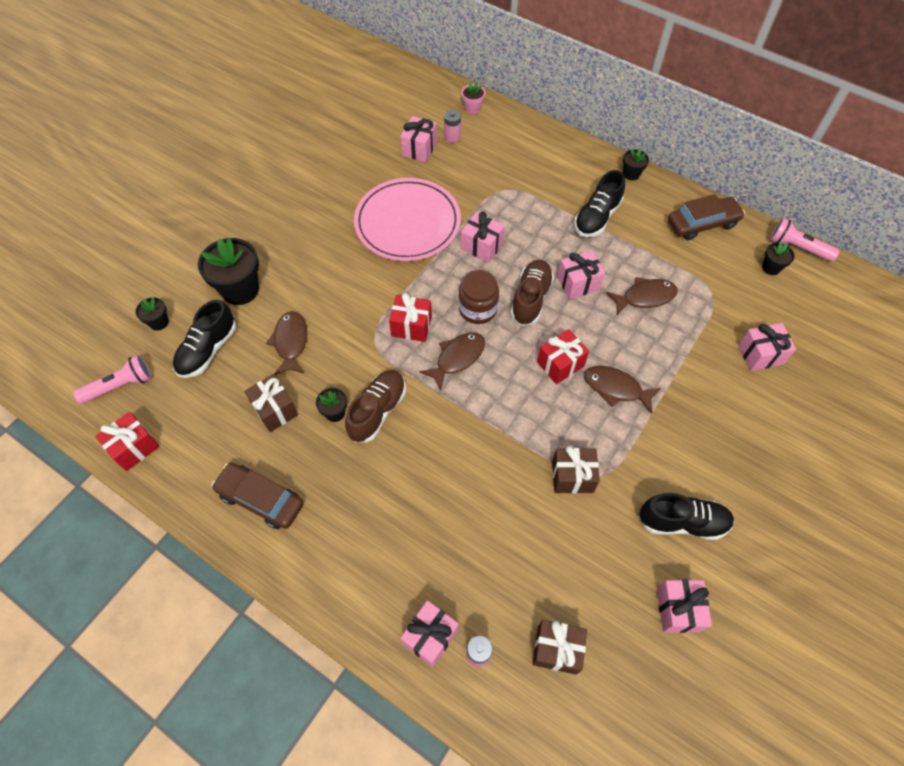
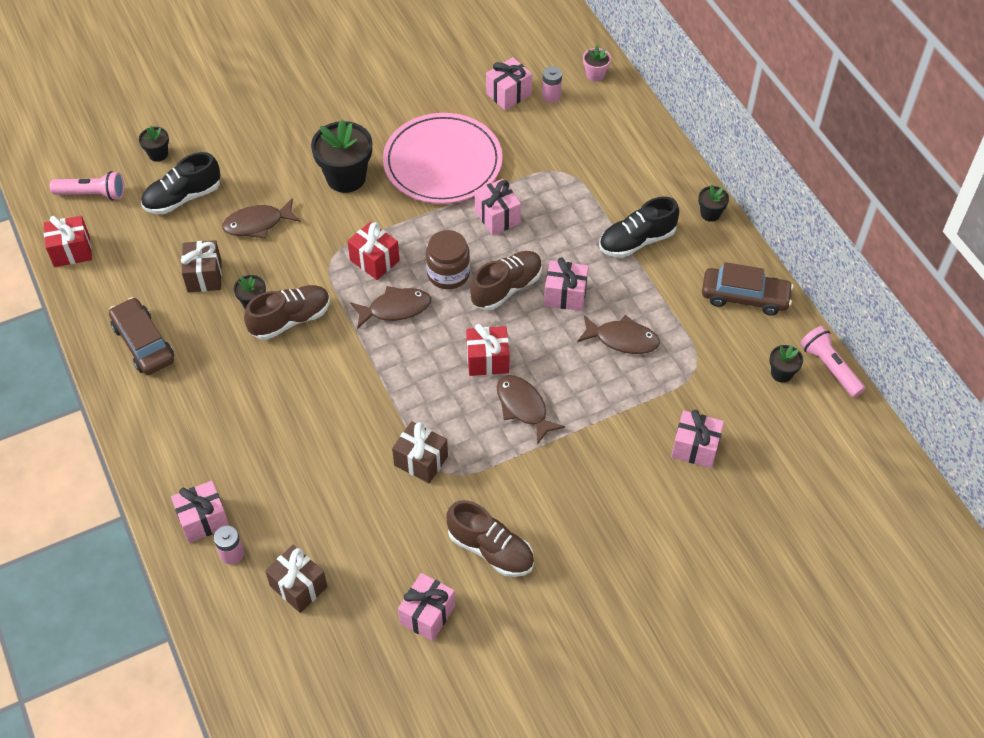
camera: 30 degrees right, 5 degrees down
(240, 290) = (246, 156): black flower pot -> black flower pot (346, 177)
(290, 342) = (257, 224): brown fish -> brown fish turned 135 degrees counterclockwise
(682, 522) = (490, 549): black shoe -> brown shoe

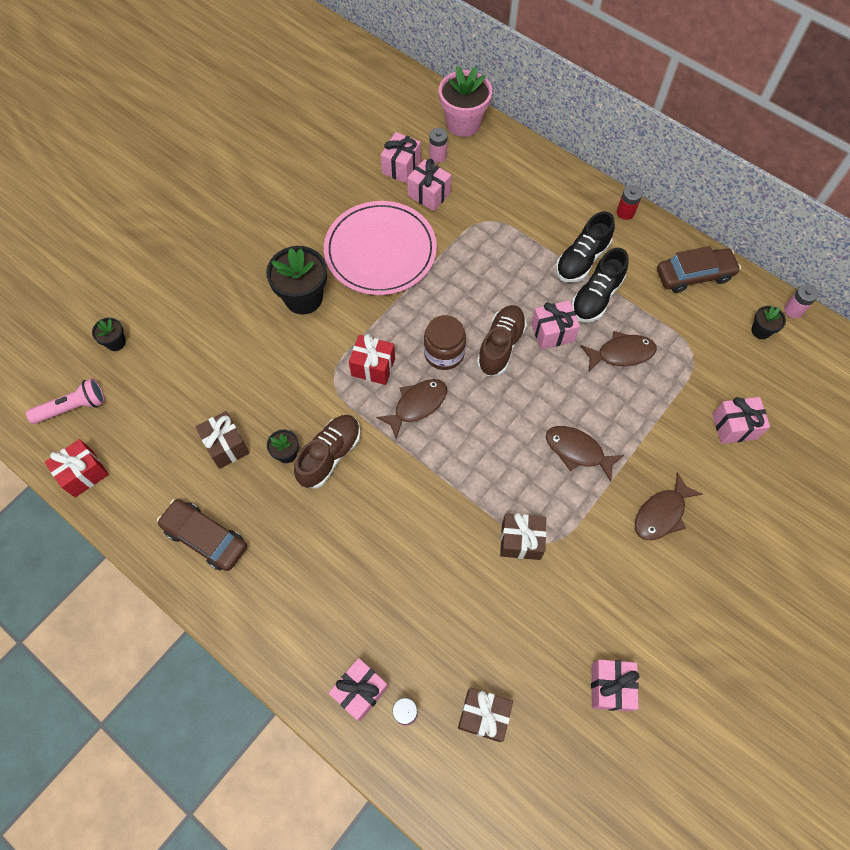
camera: 25 degrees left, 10 degrees up
(183, 197) = (163, 376): black shoe -> black shoe (596, 297)
(257, 224) = (248, 374): brown fish -> brown fish (661, 514)
(487, 360) = (523, 420): red gift -> none
(490, 549) = (627, 598): brown shoe -> none
(497, 217) = (455, 283): pink gift -> pink gift (429, 194)
(595, 74) = (463, 123): pink flower pot -> pink flower pot, size x2.02
(710, 213) = (625, 212): black flower pot -> red battery
(830, 367) = (793, 310): pink flashlight -> pink battery

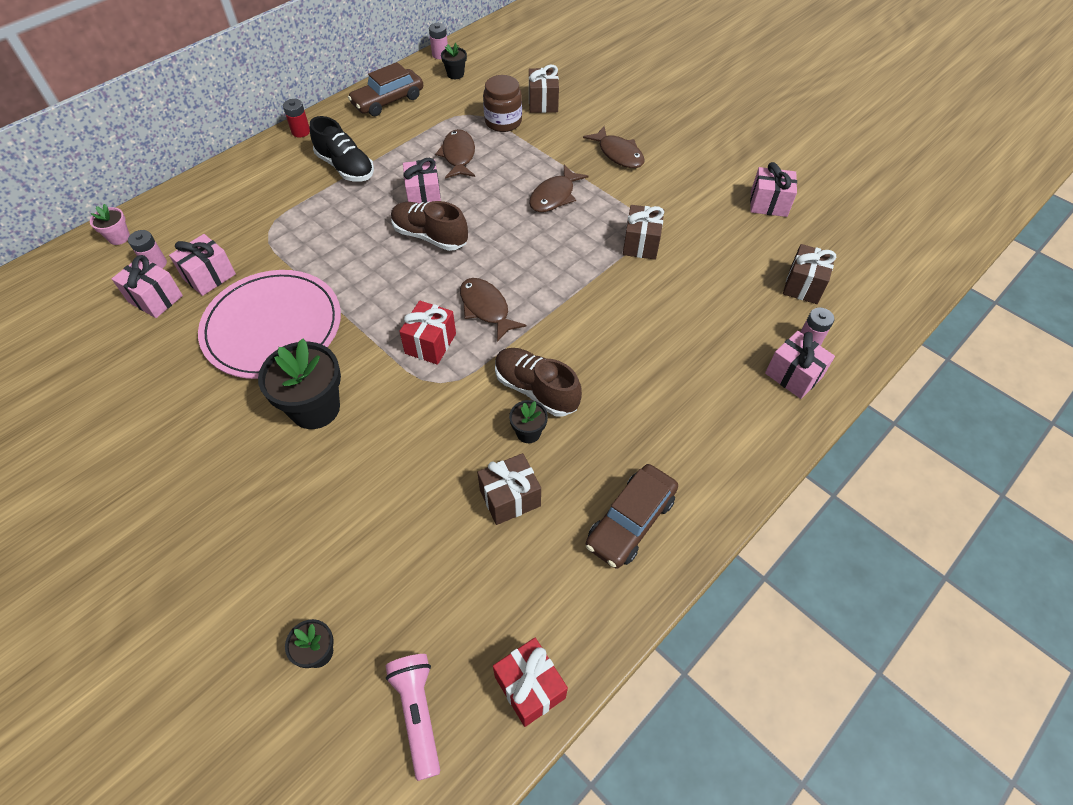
camera: 85 degrees left, 10 degrees down
(444, 353) = (427, 281): brown jar -> brown jar (503, 122)
(463, 123) = (119, 237): pink flower pot -> pink flower pot, size x0.50
(596, 297) = (392, 163): black shoe -> none
(694, 275) = (388, 101): brown car -> brown car turned 120 degrees counterclockwise
(734, 426) = (543, 103): pink gift -> brown gift

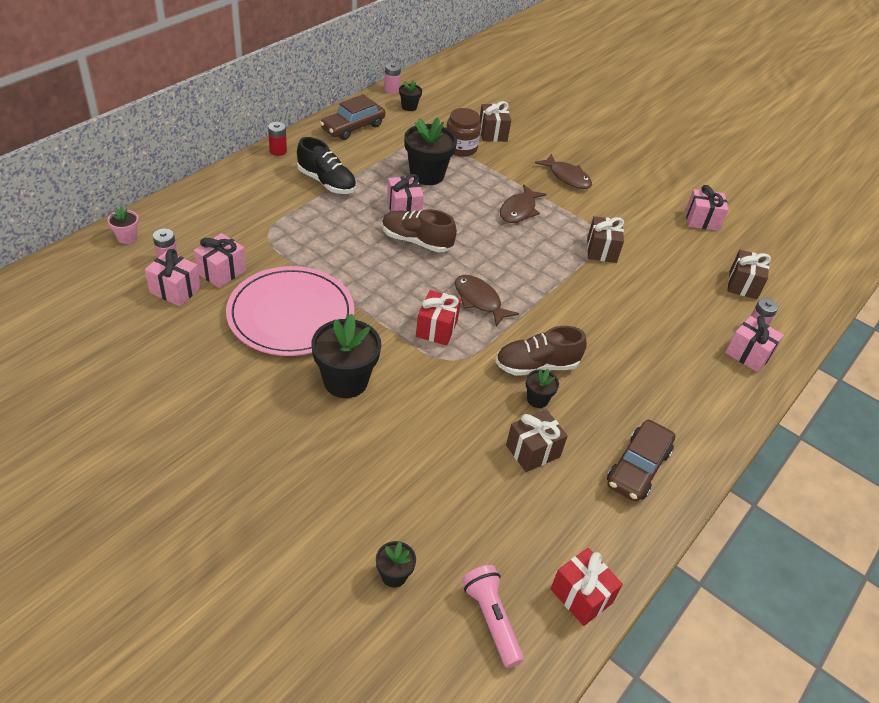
camera: 10 degrees left, 10 degrees down
(458, 155) = (427, 175): brown fish -> black flower pot
(536, 390) = (536, 366): brown shoe -> brown shoe turned 45 degrees counterclockwise

